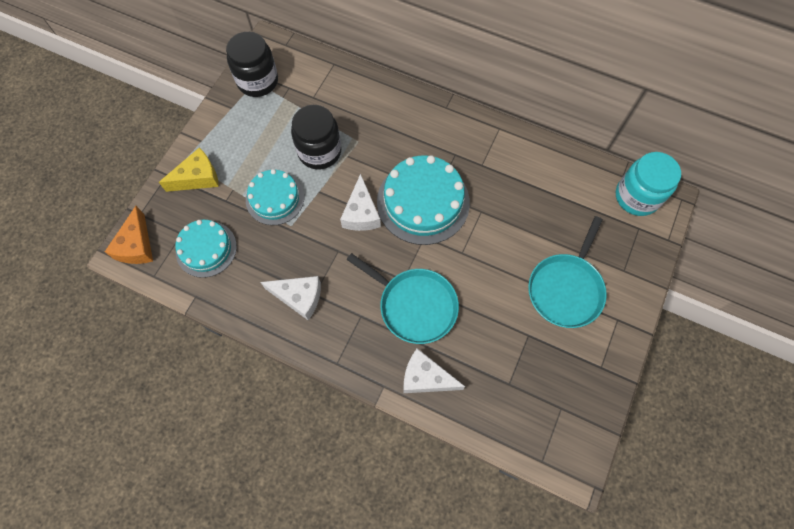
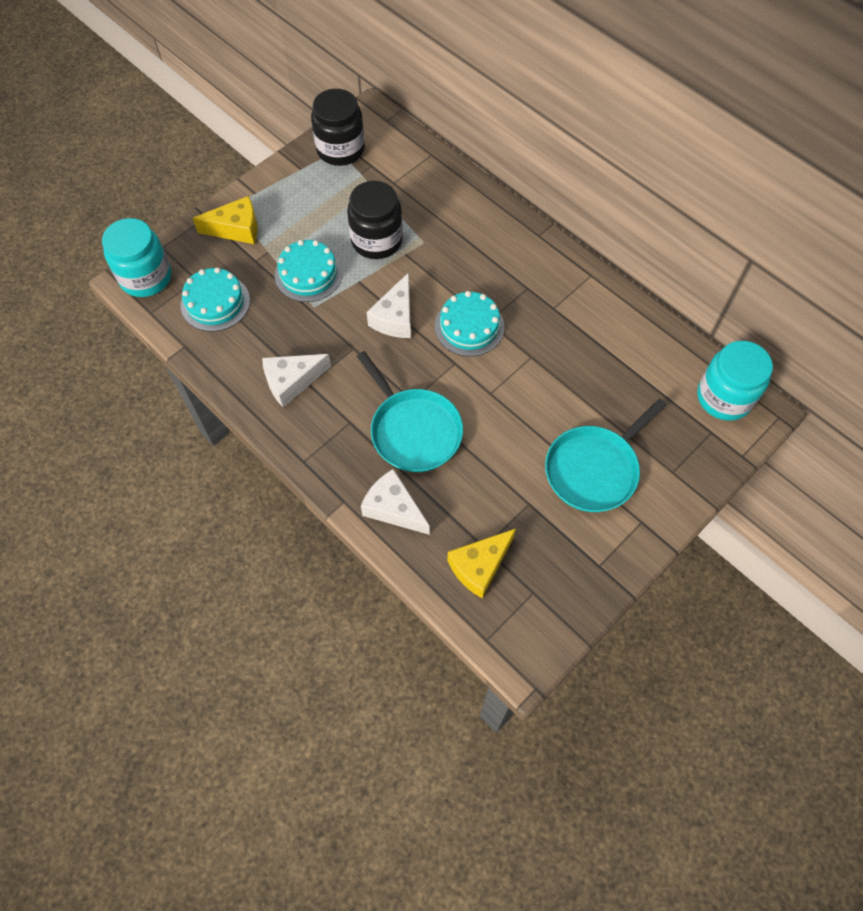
camera: 20 degrees right, 5 degrees down
(136, 246) = (146, 277): orange cheese -> turquoise jar
(299, 297) = (292, 382): white cheese -> white cheese turned 120 degrees clockwise
(423, 202) = (469, 326): turquoise cake -> turquoise cake, size x0.63
(512, 402) = (479, 566): none -> yellow cheese

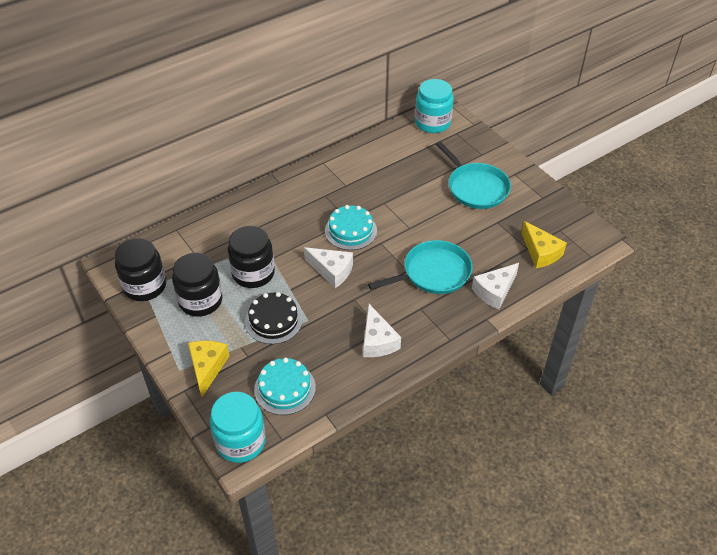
camera: 80 degrees left, 15 degrees down
(308, 274) = (273, 320): turquoise cake -> black cake
(327, 202) = (200, 301): none -> black jar

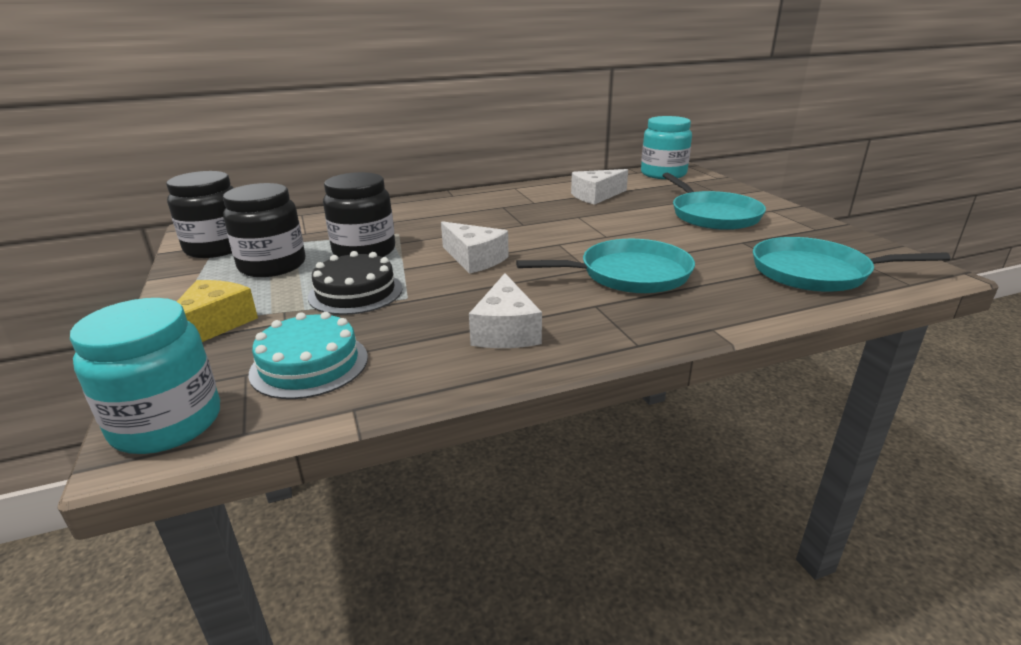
camera: 15 degrees right, 20 degrees down
(350, 231) = (521, 231): turquoise cake -> none
(494, 291) = (731, 301): white cheese -> white cheese (596, 196)
(540, 252) = (815, 272): yellow cheese -> turquoise pan

